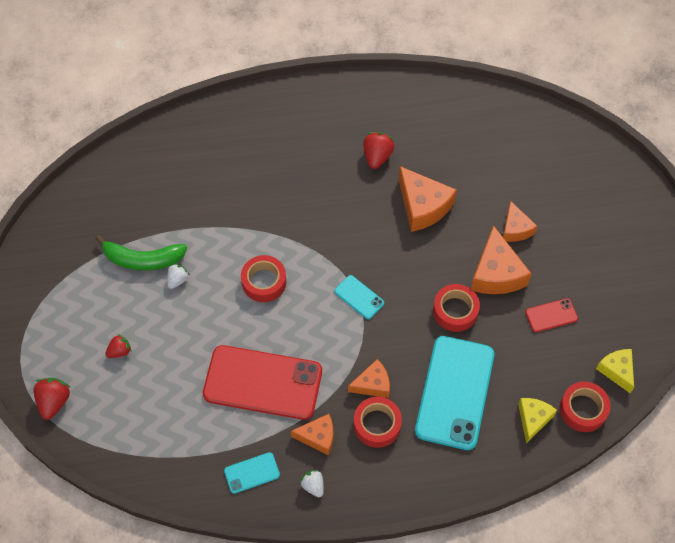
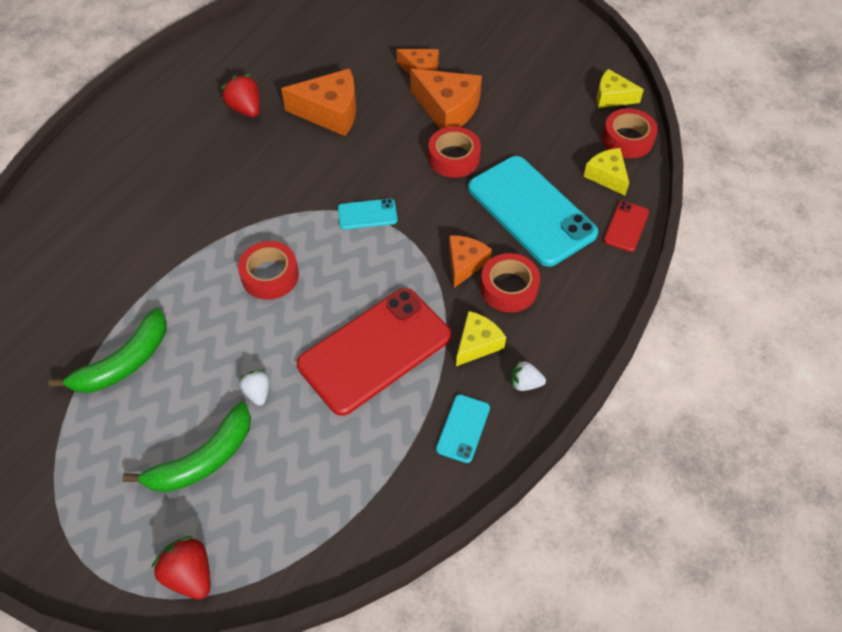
camera: 50 degrees left, 5 degrees down
(120, 351) = (203, 459): red strawberry -> green banana
(177, 280) = (184, 347): white strawberry -> white strawberry (257, 392)
(318, 437) = (477, 343): orange cheese -> yellow cheese
(551, 315) = (523, 102): red phone -> red phone (626, 226)

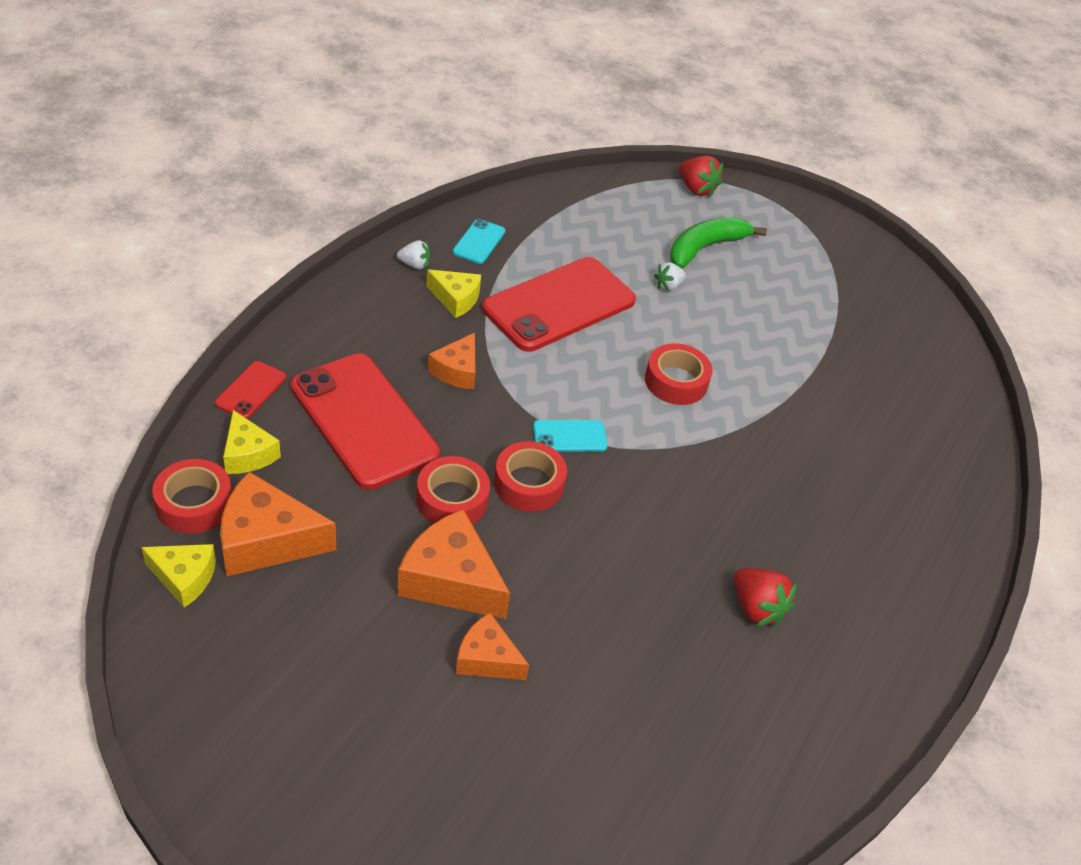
camera: 175 degrees right, 10 degrees down
(124, 362) = (801, 321): green banana -> none
(257, 392) = (668, 286): white strawberry -> white strawberry turned 75 degrees clockwise
(330, 112) = (629, 591): orange cheese -> orange cheese (267, 540)
(477, 343) = (455, 299): yellow cheese -> yellow cheese turned 105 degrees counterclockwise
(509, 288) = (412, 342): red tape -> red tape (529, 484)
(531, 210) = (363, 420): turquoise phone -> red phone

